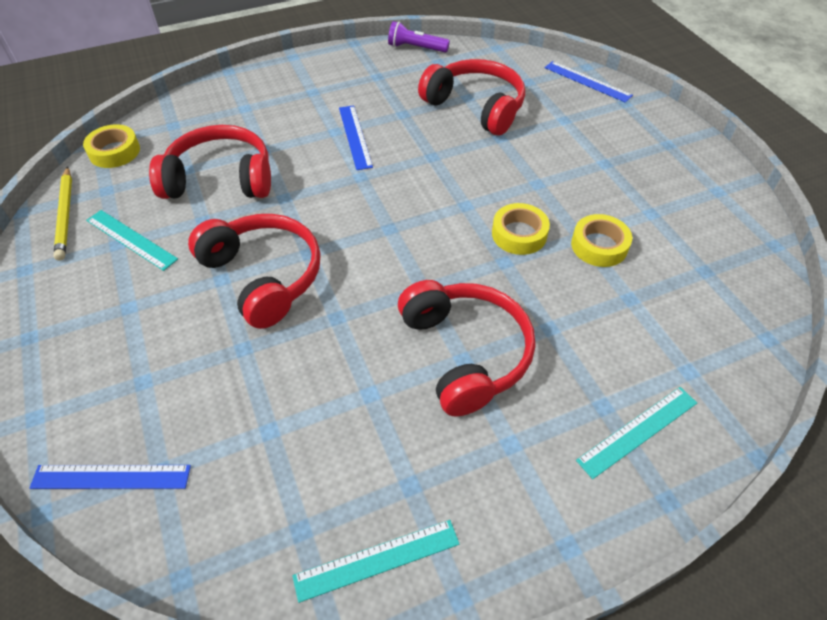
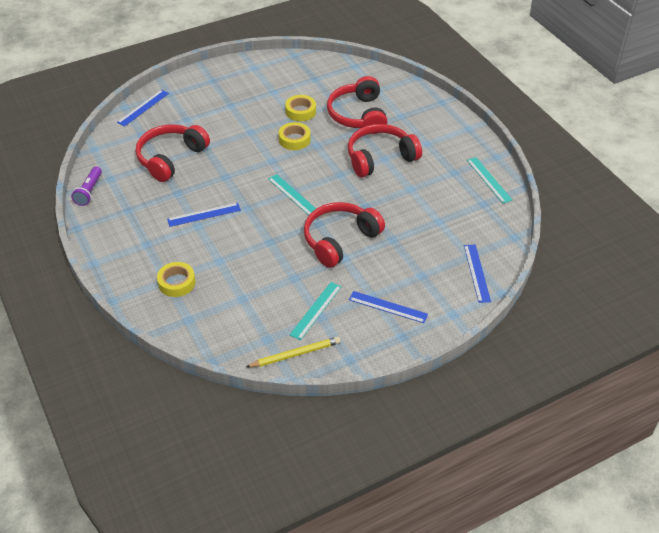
camera: 95 degrees left, 5 degrees down
(96, 325) = (388, 307): none -> blue ruler
(114, 151) = (222, 347): yellow tape -> yellow tape (176, 283)
(220, 179) = (252, 277): red headphones -> red headphones (358, 115)
(638, 431) = (412, 107): turquoise ruler -> turquoise ruler (293, 195)

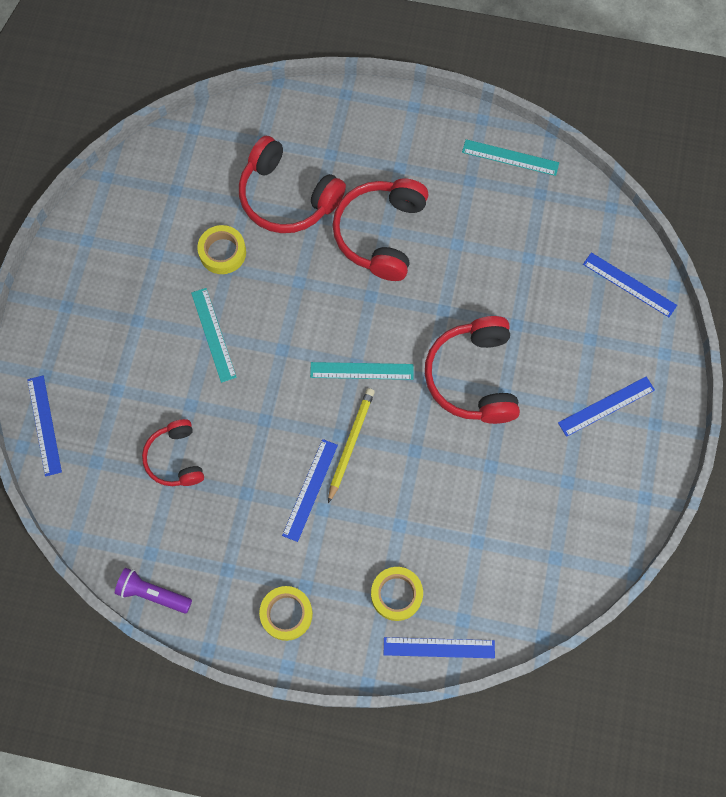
camera: 50 degrees left, 25 degrees up
(89, 191) = (153, 593): purple flashlight -> purple flashlight turned 150 degrees clockwise
(161, 319) = (439, 647): none -> blue ruler
(171, 158) = (175, 458): red headphones -> red headphones, size x0.61
(294, 139) = (267, 298): yellow tape -> yellow tape (286, 614)
(295, 354) = (598, 545): yellow pencil -> yellow pencil (351, 443)
(316, 310) = (554, 480): turquoise ruler -> turquoise ruler (213, 334)

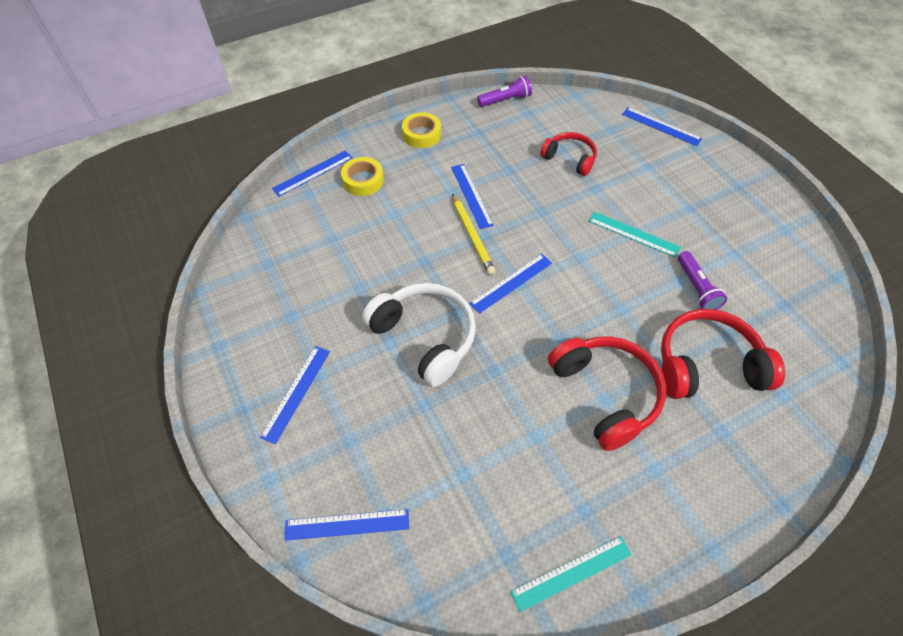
camera: 140 degrees right, 15 degrees down
(222, 252) = (696, 288): yellow tape -> purple flashlight
(361, 371) = (511, 283): turquoise ruler -> blue ruler
(473, 377) = (425, 337): red headphones -> white headphones

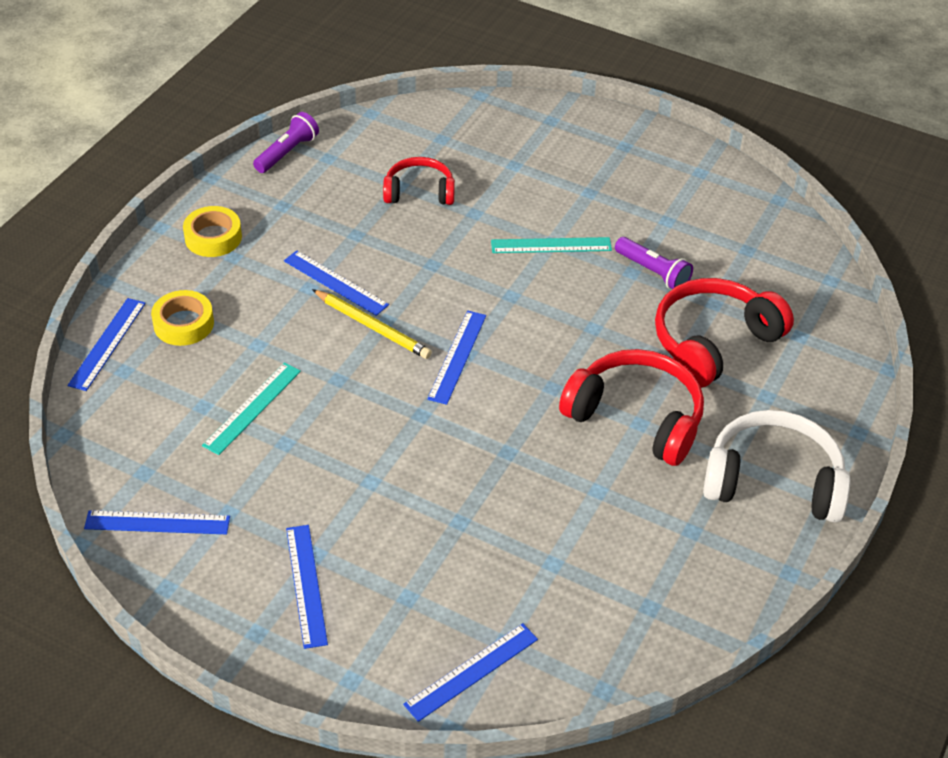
camera: 35 degrees left, 10 degrees down
(425, 337) = (406, 457): white headphones -> white headphones (773, 481)
(571, 573) = (718, 588): turquoise ruler -> turquoise ruler (252, 408)
(661, 126) = (496, 112): blue ruler -> blue ruler (157, 523)

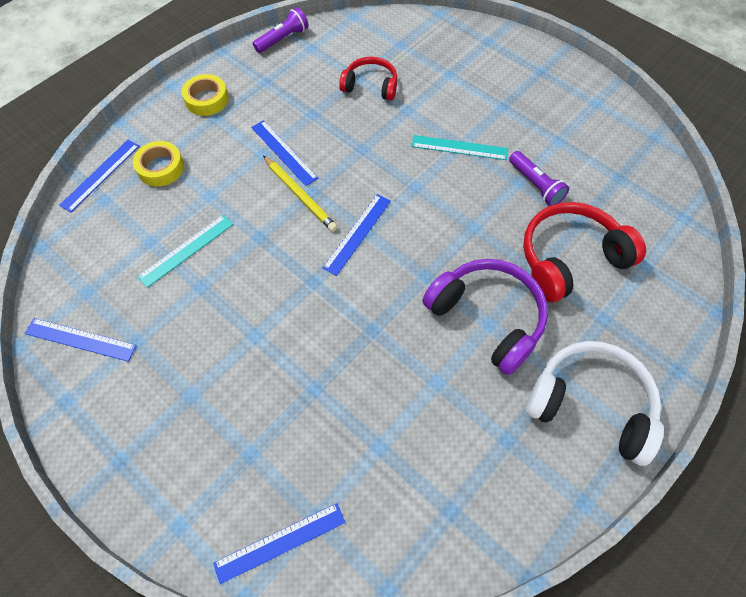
camera: 15 degrees right, 15 degrees up
(306, 585) = (173, 423): blue ruler -> none
(636, 417) = (487, 318): red headphones -> purple headphones

